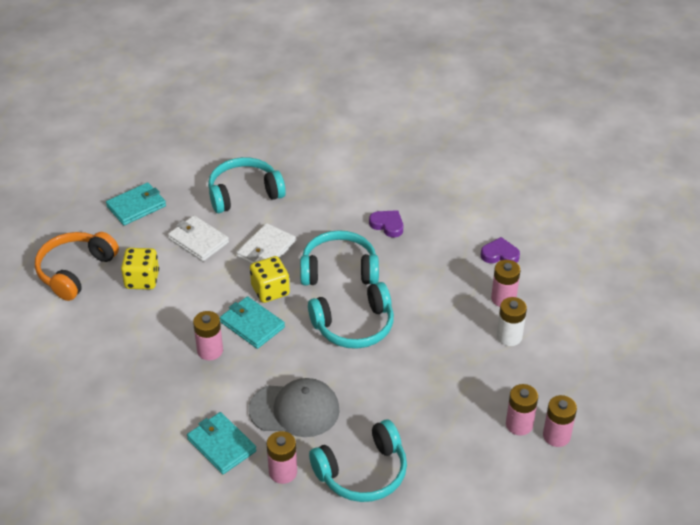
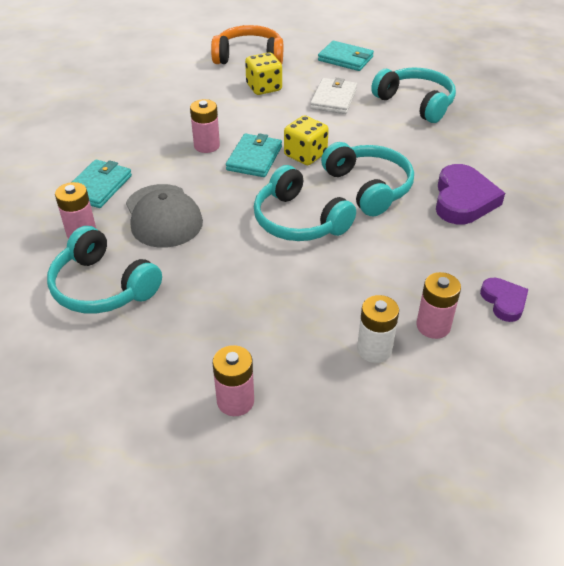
camera: 65 degrees right, 0 degrees up
(266, 249) = (356, 136): white wallet -> none
(387, 225) = (463, 200): purple heart -> purple heart, size x1.74
(556, 436) = (236, 446): pink battery -> none

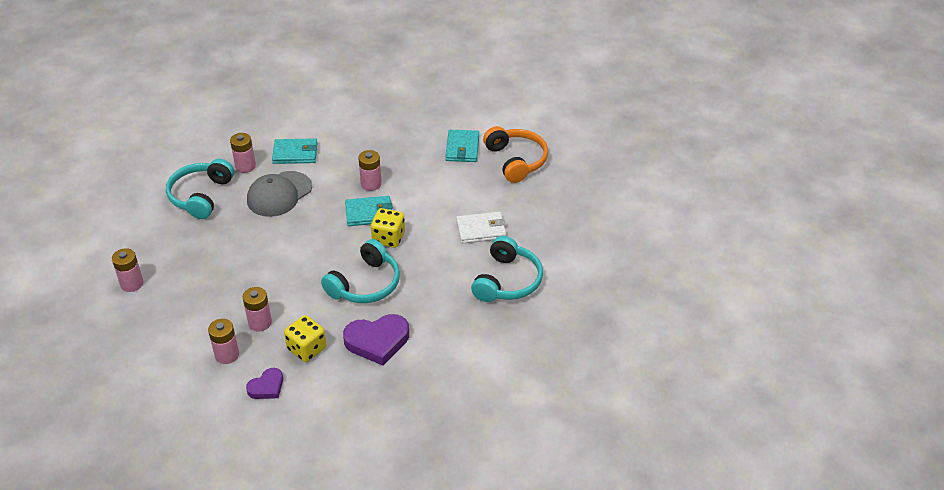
camera: 65 degrees right, 0 degrees up
(264, 88) = (472, 185): yellow dice -> yellow dice (307, 349)
(299, 221) = (306, 259): turquoise headphones -> none
(345, 59) = (555, 217): turquoise wallet -> turquoise wallet (462, 148)
(374, 349) = (194, 331): white battery -> none
(388, 283) = (260, 323): none -> pink battery

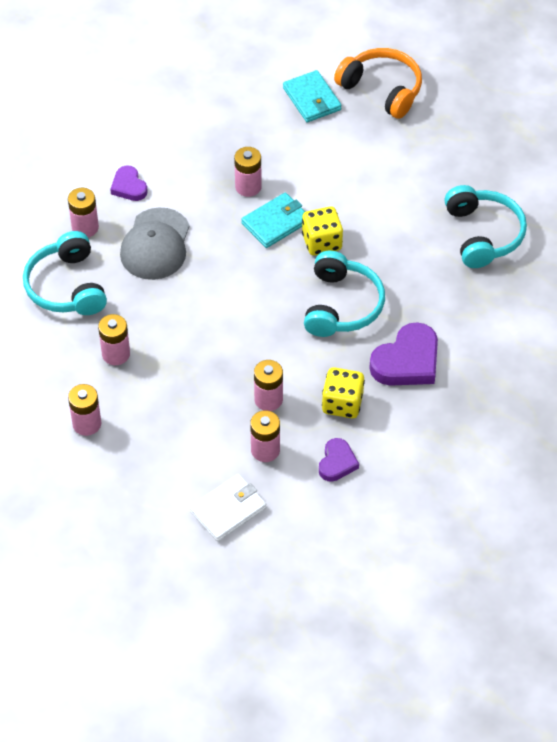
camera: 30 degrees left, 10 degrees up
(191, 249) = (116, 354): none -> pink battery
(295, 153) = (129, 186): turquoise wallet -> purple heart
(481, 230) = (410, 188): white wallet -> white wallet (228, 510)

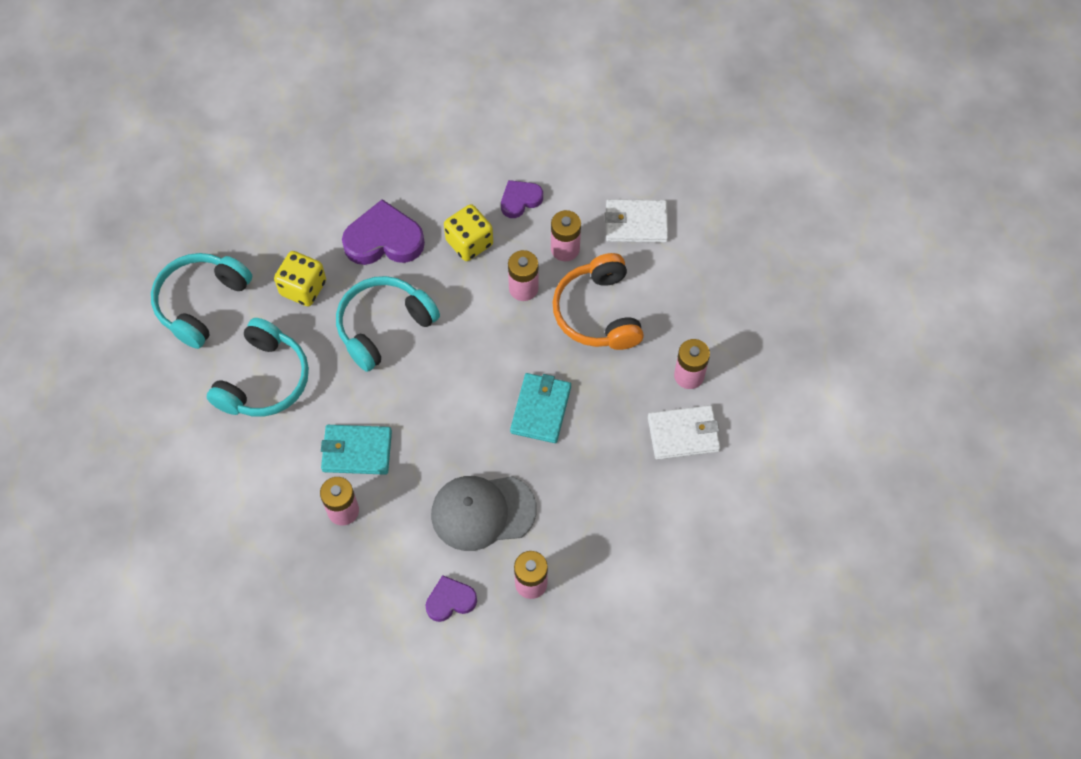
camera: 140 degrees left, 10 degrees up
(57, 382) = (683, 434): none -> white wallet
(67, 286) = (600, 528): turquoise headphones -> turquoise headphones (264, 380)
(116, 354) = (612, 423): pink battery -> none
(129, 186) = (450, 600): purple heart -> purple heart turned 120 degrees counterclockwise
(155, 244) = (483, 512): grey cap -> grey cap turned 150 degrees counterclockwise
(312, 99) = (185, 568): turquoise wallet -> turquoise wallet (541, 409)
(322, 242) = (338, 399): yellow dice -> yellow dice (303, 288)
(382, 89) = (111, 525): orange headphones -> orange headphones (598, 312)

